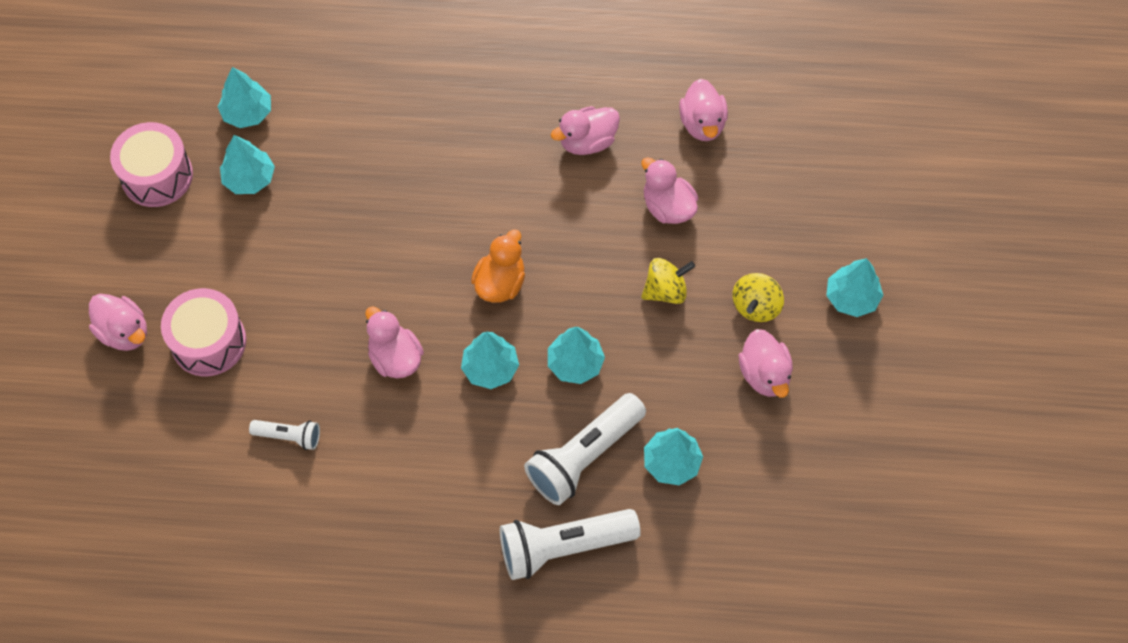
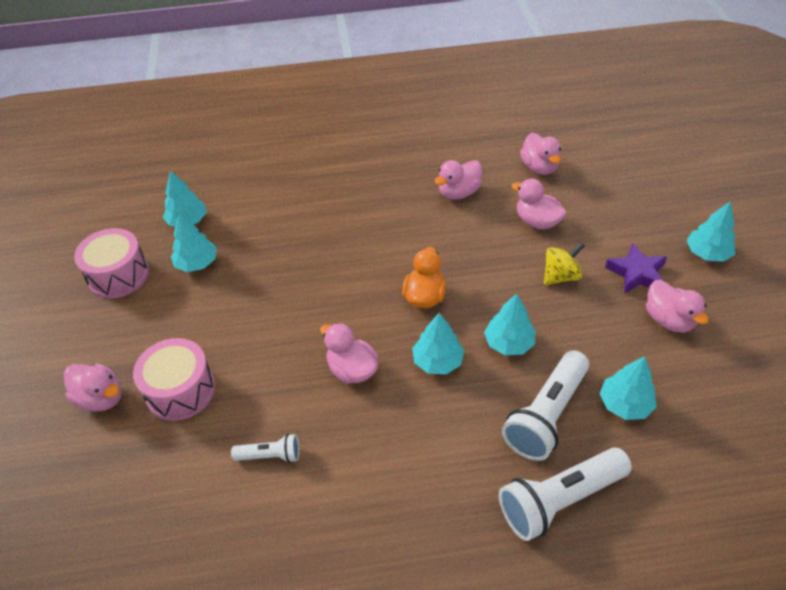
camera: 10 degrees left, 15 degrees down
(756, 306) = (636, 273): yellow spinning top -> purple star

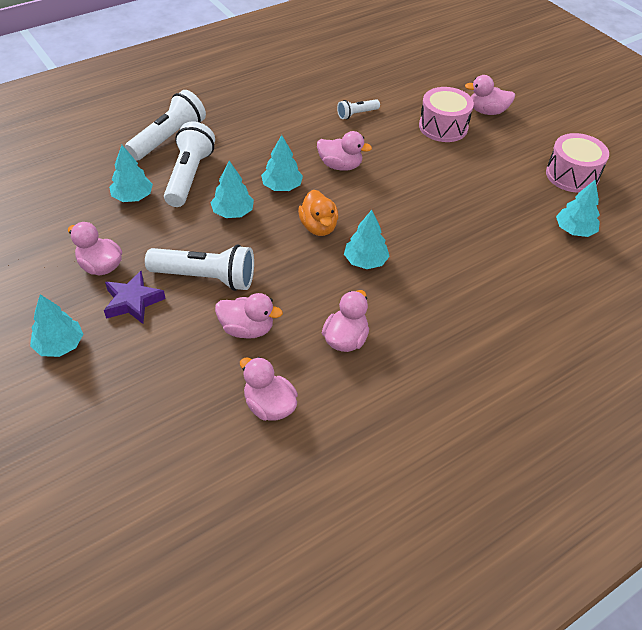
camera: 150 degrees right, 0 degrees up
(197, 263) = (524, 200): turquoise tree -> turquoise tree (365, 261)
(560, 276) = (206, 278): yellow spinning top -> white flashlight

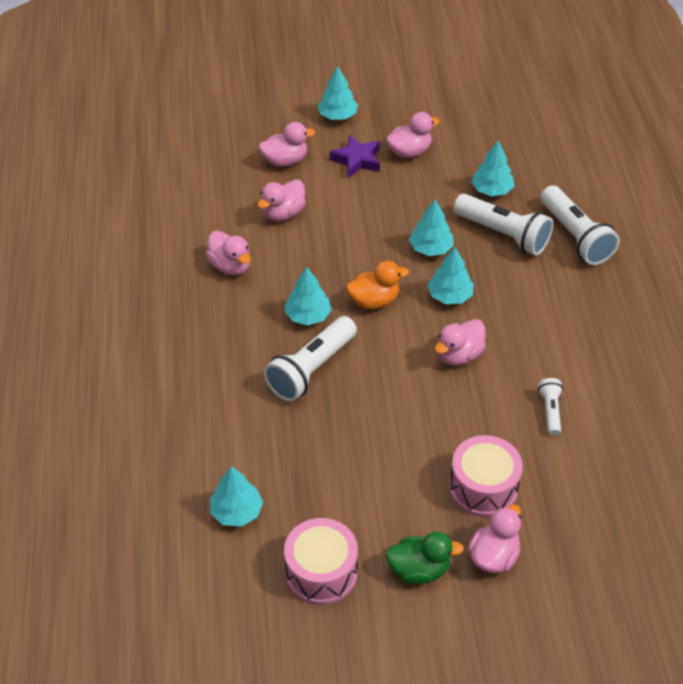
camera: 120 degrees right, 0 degrees up
(206, 278) = (356, 207): white flashlight -> white flashlight (311, 369)
(269, 406) = (203, 202): pink duck -> pink duck (285, 160)
(318, 227) = (374, 301): orange duck -> orange duck turned 150 degrees clockwise
(526, 136) = (419, 570): none -> green duck

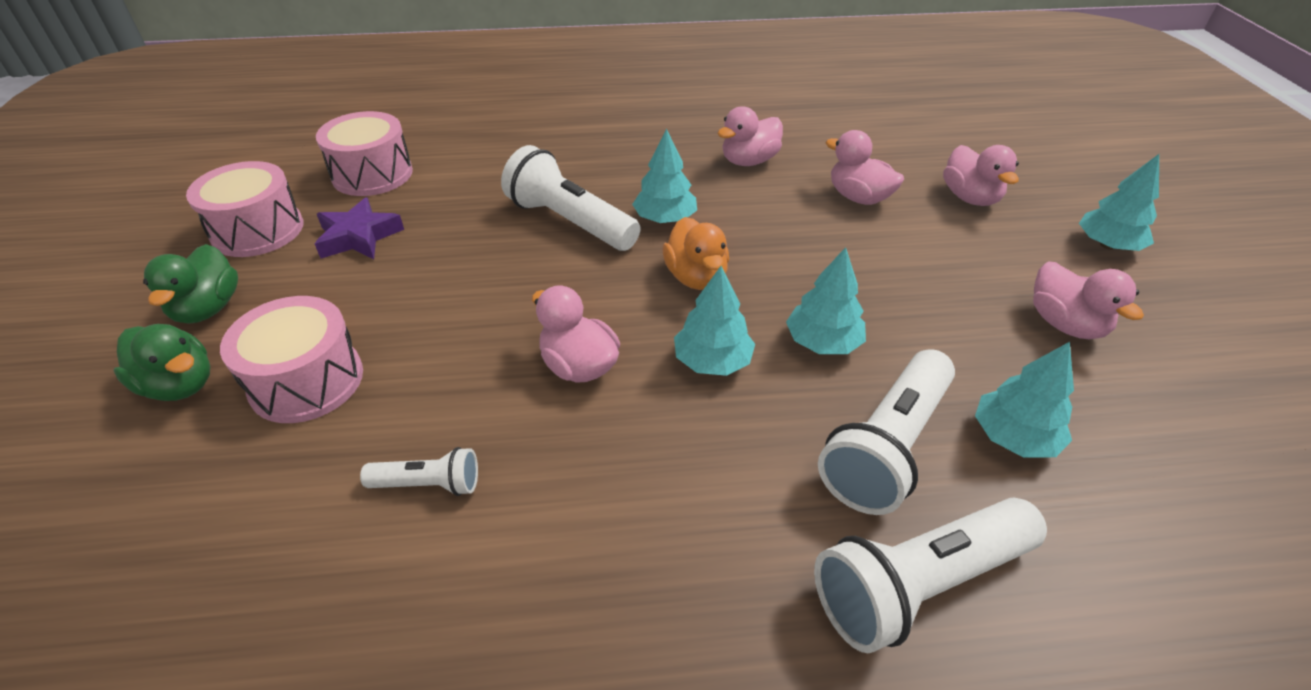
camera: 90 degrees right, 5 degrees down
(236, 512) = (372, 174): turquoise tree -> pink drum
(357, 160) = (1008, 264): purple star -> purple star (359, 236)
(494, 556) = (180, 385): pink duck -> green duck

